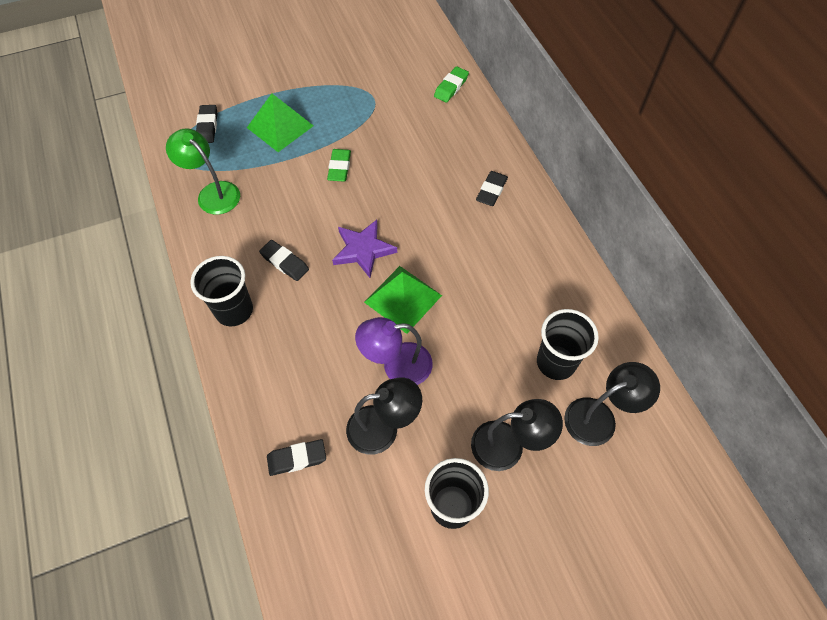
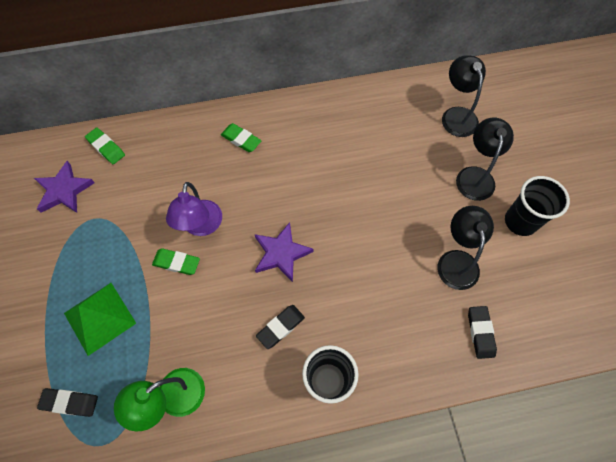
camera: 80 degrees left, 5 degrees up
(397, 366) = (402, 242): purple lamp -> purple lamp (201, 226)
(398, 70) = (64, 190): none -> purple star
(403, 299) = (339, 227): green pyramid -> none
(491, 191) = (241, 140): black eraser -> green eraser
(556, 362) = (411, 131): black cup -> none

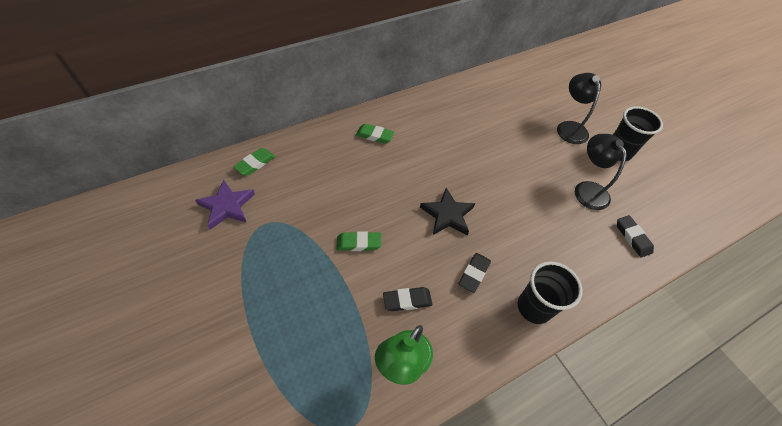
camera: 20 degrees left, 10 degrees down
(70, 402) = (303, 395): black eraser -> black eraser (407, 300)
(100, 318) = (304, 308): green pyramid -> none
(106, 148) = (255, 164): green eraser -> green eraser turned 75 degrees counterclockwise
(201, 226) = (368, 209): purple lamp -> none
(281, 253) = (447, 215): purple star -> black star
(456, 115) = (535, 89): black lamp -> none

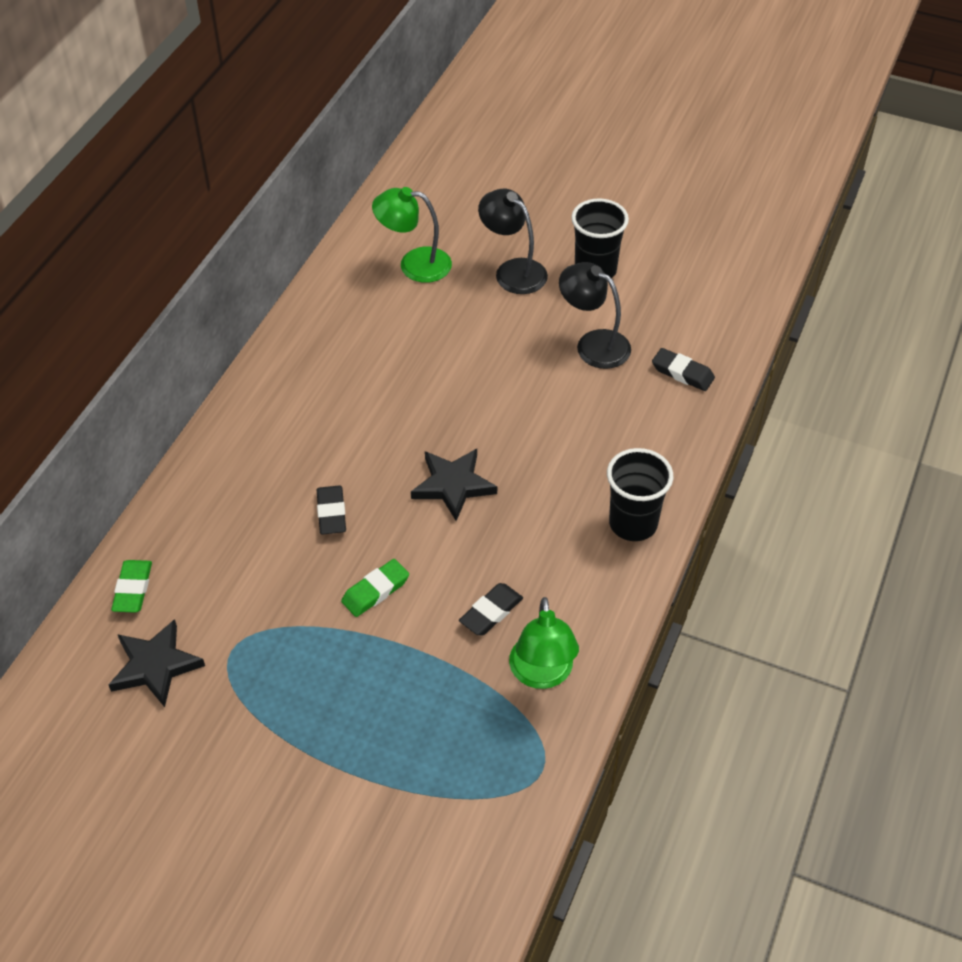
camera: 35 degrees left, 5 degrees down
(227, 206) = (155, 666): purple star -> black star
(375, 136) = (264, 444): green eraser -> none
(474, 273) = (540, 532): black eraser -> black eraser (331, 513)
(519, 97) = (414, 264): none -> green lamp

